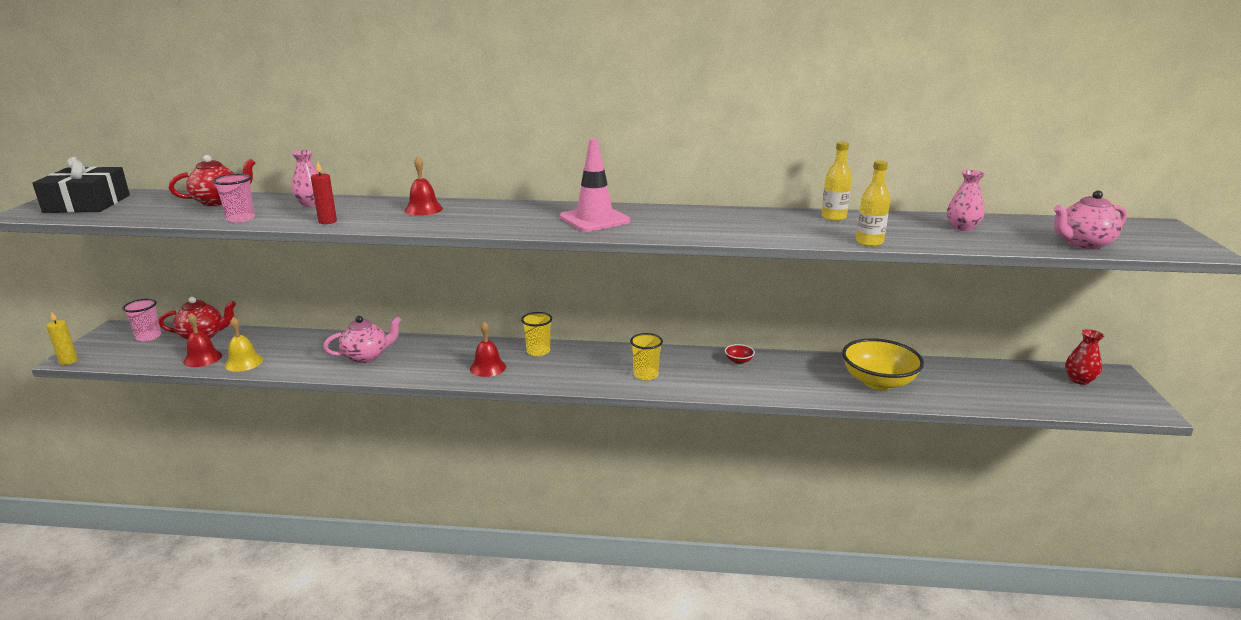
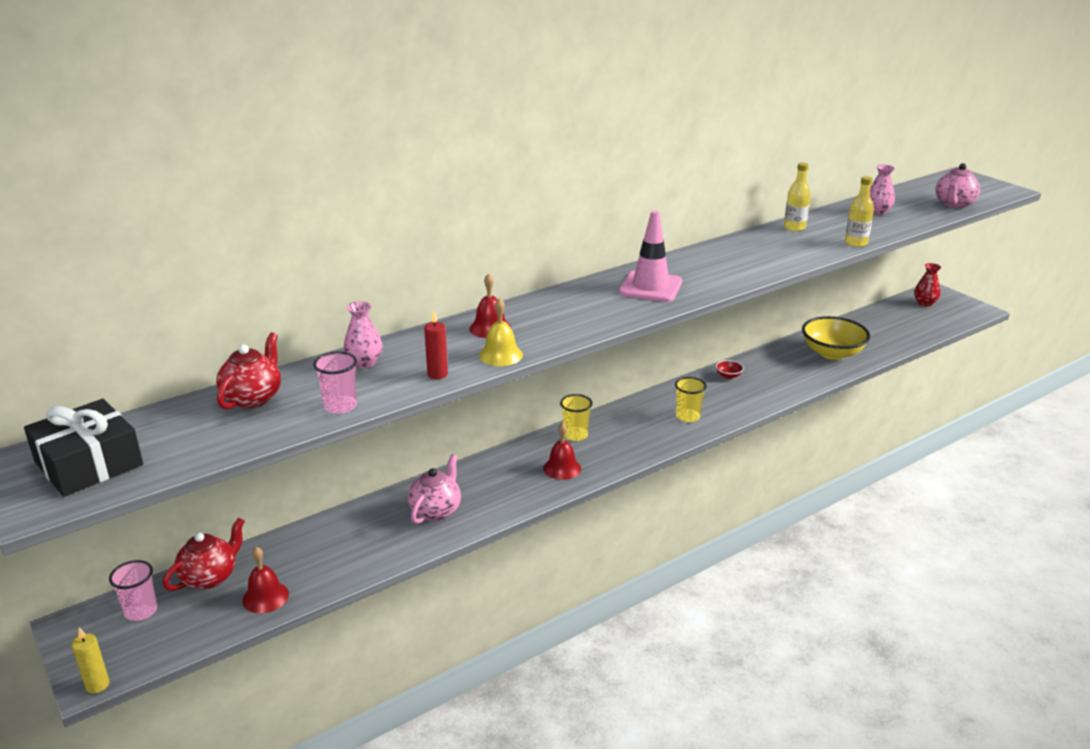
camera: 40 degrees left, 5 degrees up
(244, 362) = (322, 577): yellow bell -> yellow bell (500, 355)

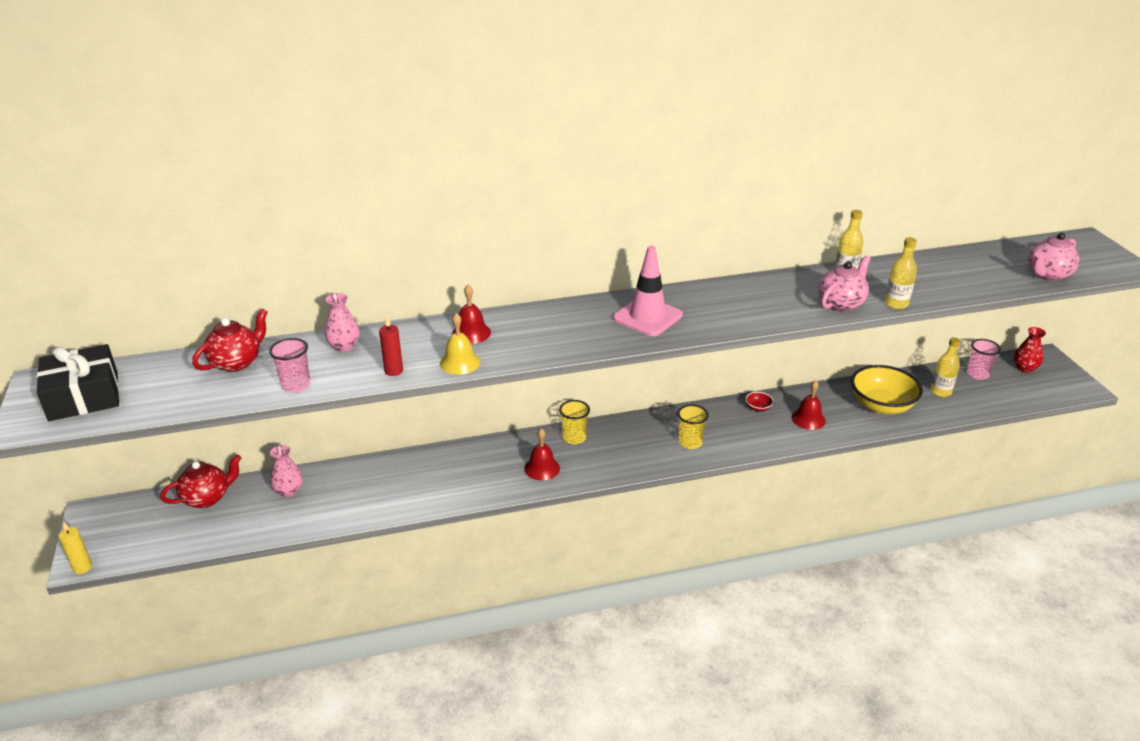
camera: 20 degrees right, 5 degrees up
(141, 611) = (144, 514): pink cup -> pink cup (977, 374)
(265, 597) = (237, 527): red bell -> red bell (808, 419)
(436, 511) = (411, 483): pink teapot -> pink teapot (841, 303)
(872, 333) = (940, 392): none -> yellow bottle
(877, 212) = (951, 270): pink vase -> pink vase (289, 491)

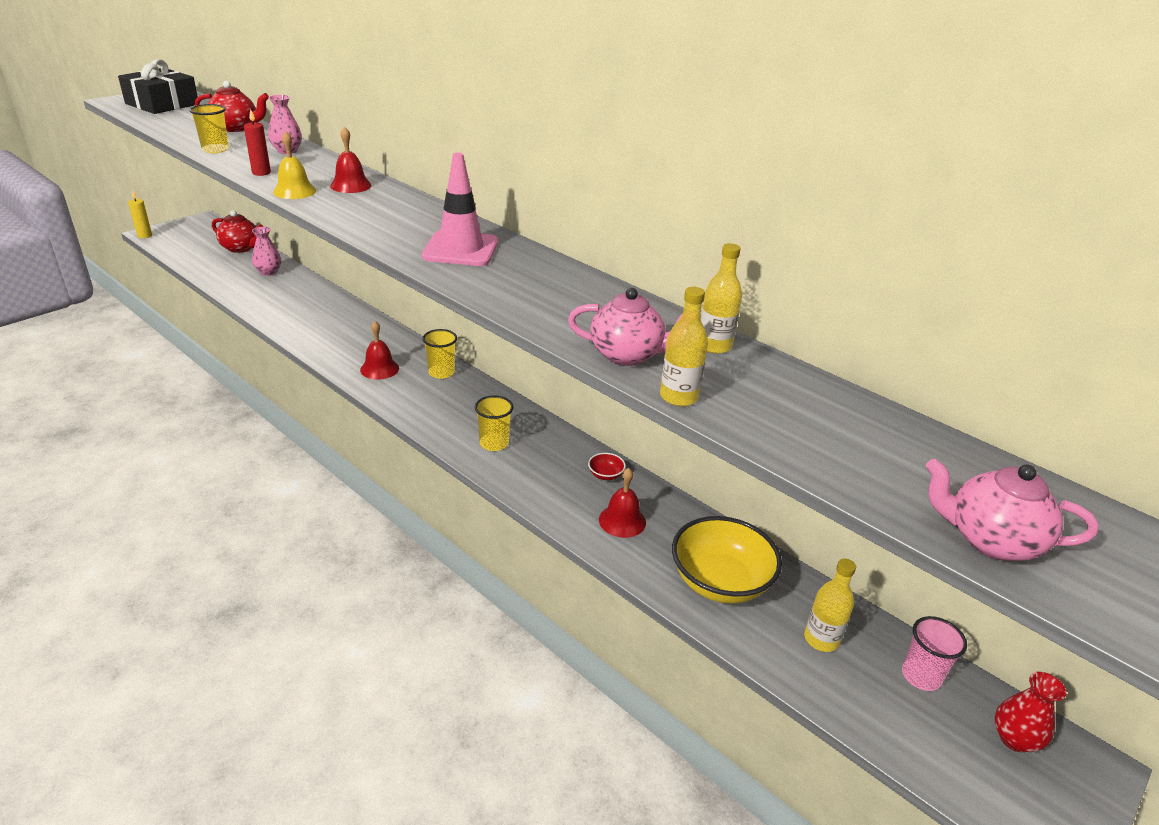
camera: 55 degrees right, 0 degrees up
(296, 385) = (215, 149): pink cup -> yellow cup

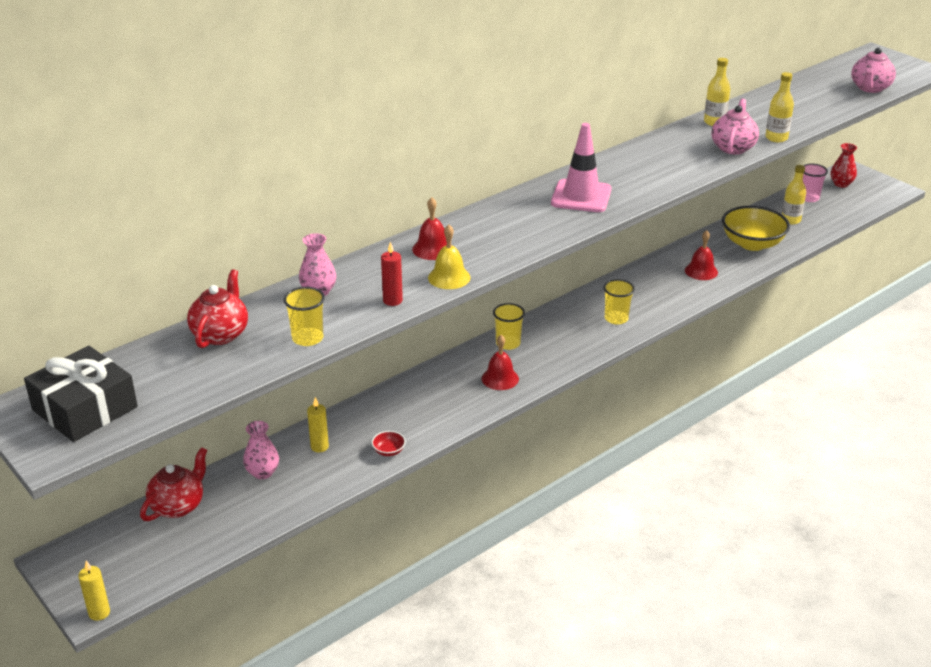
camera: 80 degrees left, 0 degrees up
(294, 290) = (319, 447): none -> yellow candle
(605, 475) = (651, 273): red bowl -> red bowl (389, 451)

